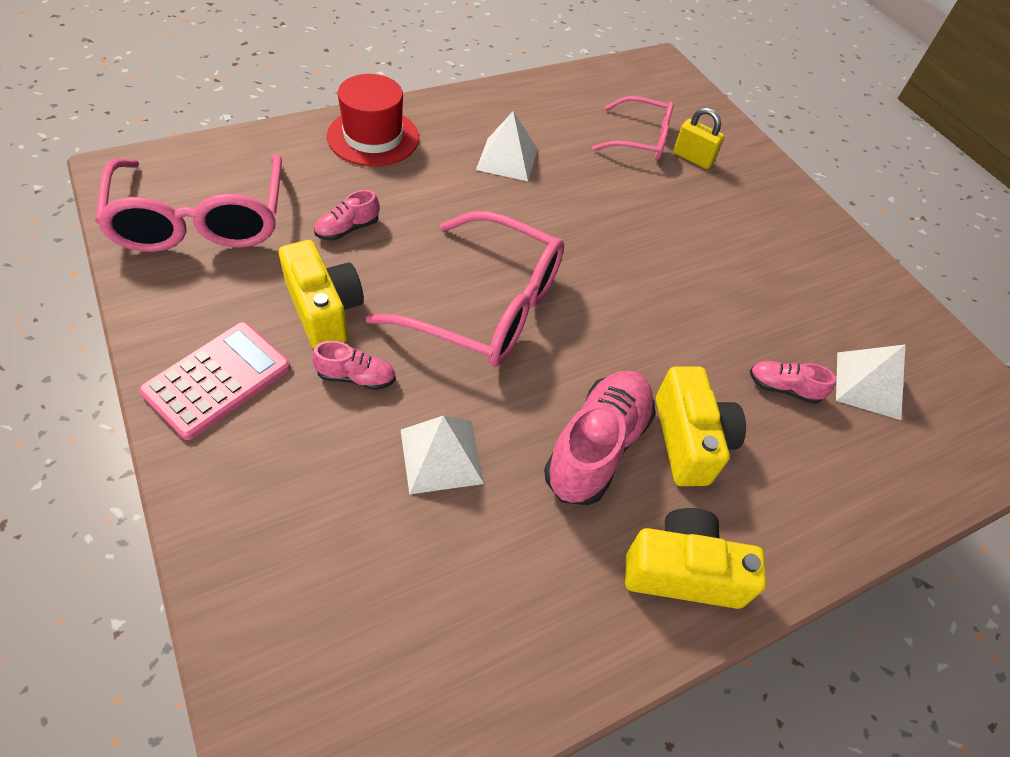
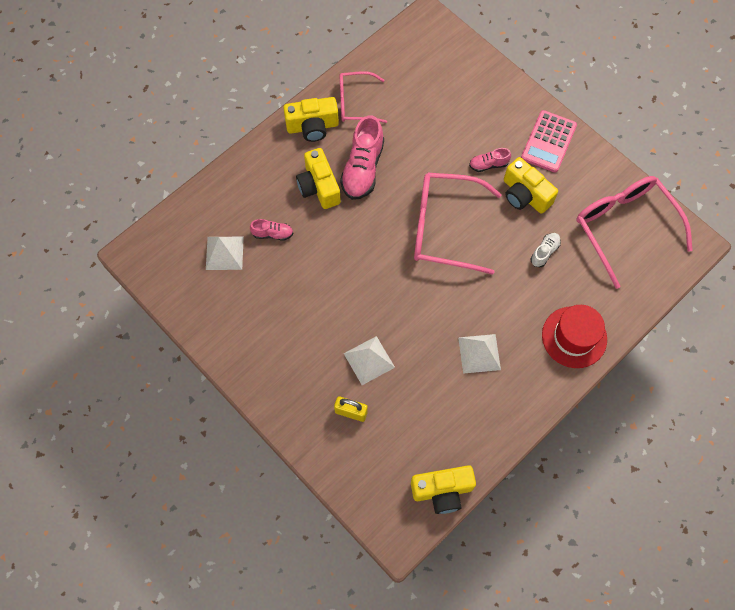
camera: 170 degrees right, 15 degrees up
(347, 229) = (544, 252): pink shoe -> white shoe
(441, 456) = (431, 141): white pyramid -> white pyramid (369, 360)
(604, 76) = (442, 491): none -> yellow camera
(639, 139) = (394, 417): pink glasses -> pink glasses (356, 103)

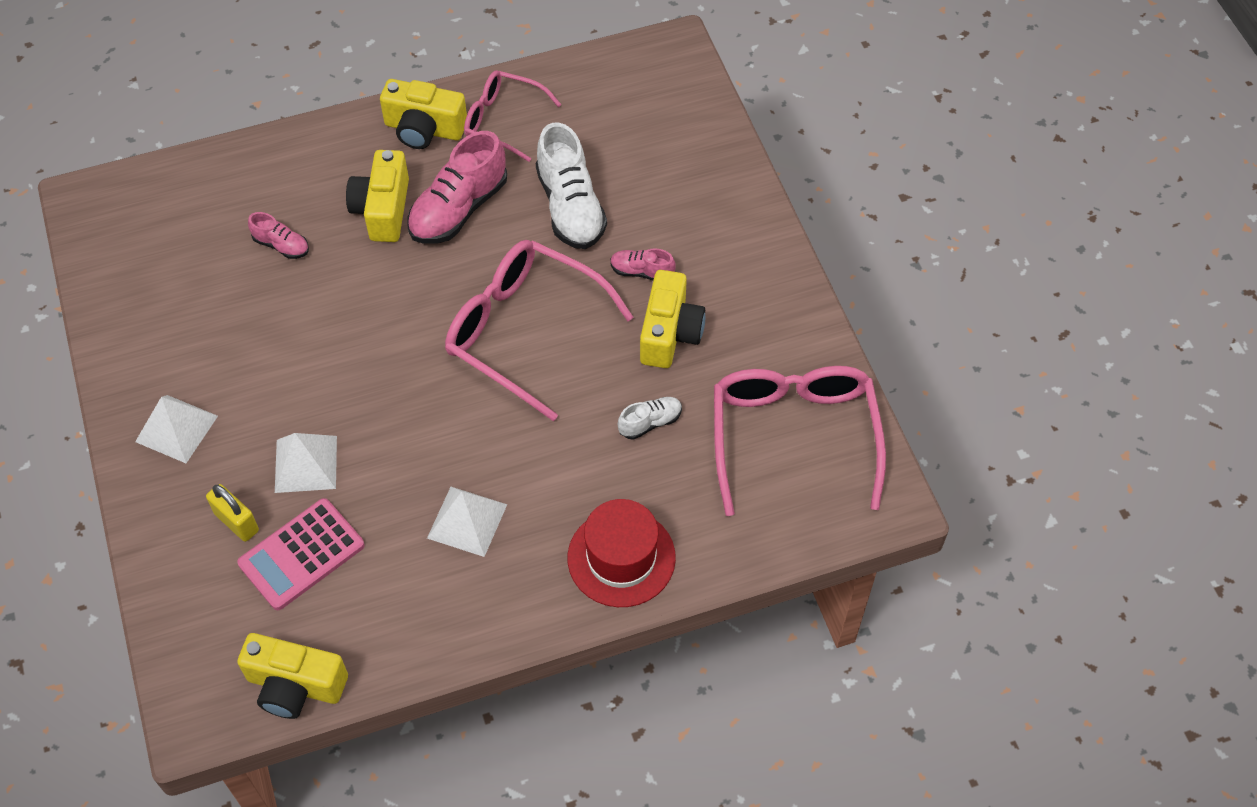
camera: 25 degrees right, 10 degrees down
(224, 253) = (202, 244): white pyramid -> white pyramid (176, 428)
(426, 141) = (570, 207): none -> white shoe
(525, 195) = (669, 333): yellow camera -> yellow camera turned 150 degrees counterclockwise
(548, 142) = (750, 275): pink calculator -> pink calculator (301, 554)

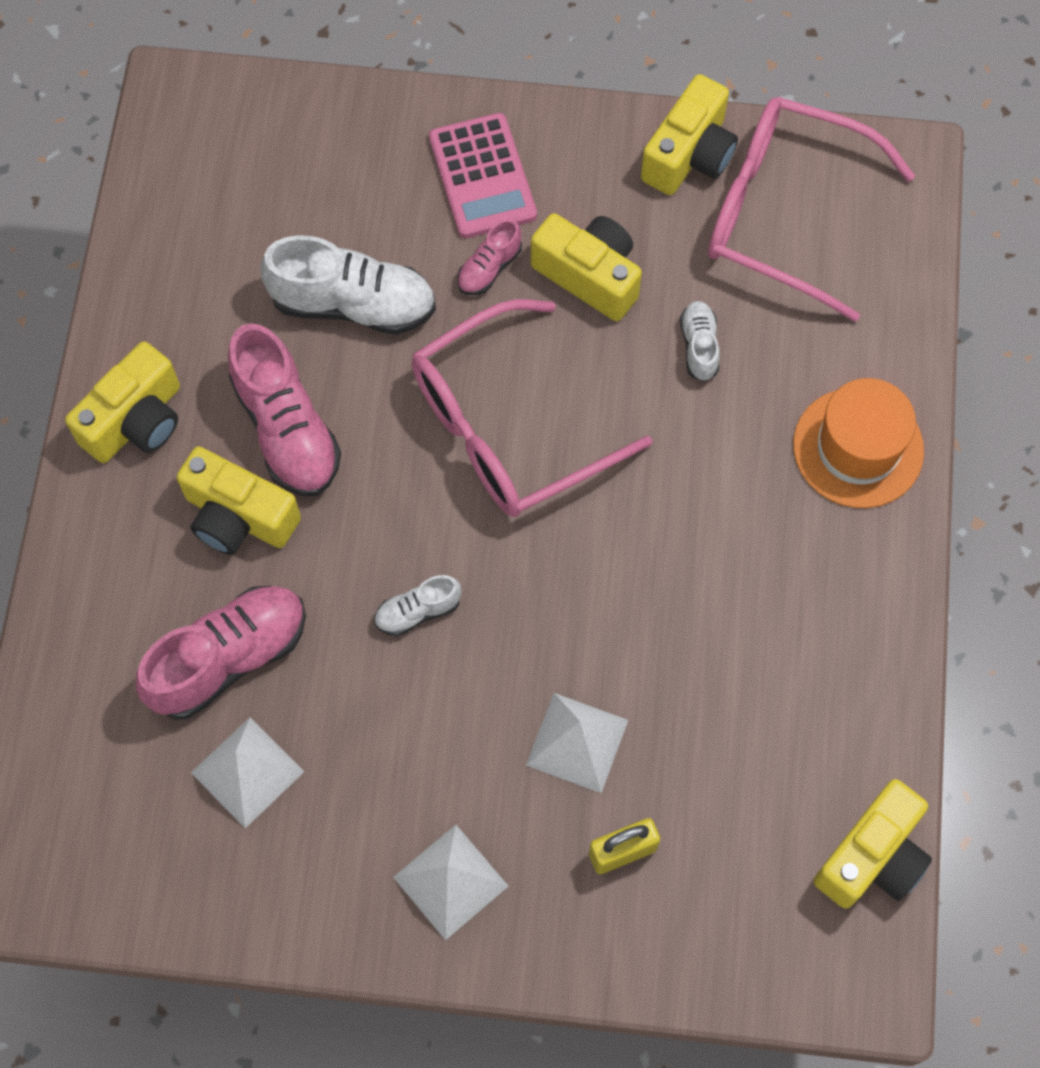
camera: 65 degrees left, 10 degrees up
(281, 245) = (229, 658): pink shoe -> pink shoe, size x1.98
(301, 554) = (702, 790): pink calculator -> pink calculator (482, 177)
(361, 334) = (418, 611): none -> white shoe
(467, 521) = (739, 590): white pyramid -> white pyramid (247, 772)
(504, 121) = (177, 324): pink glasses -> none
(621, 558) = (858, 448): red hat -> orange hat
(806, 357) = (689, 155): none -> yellow camera

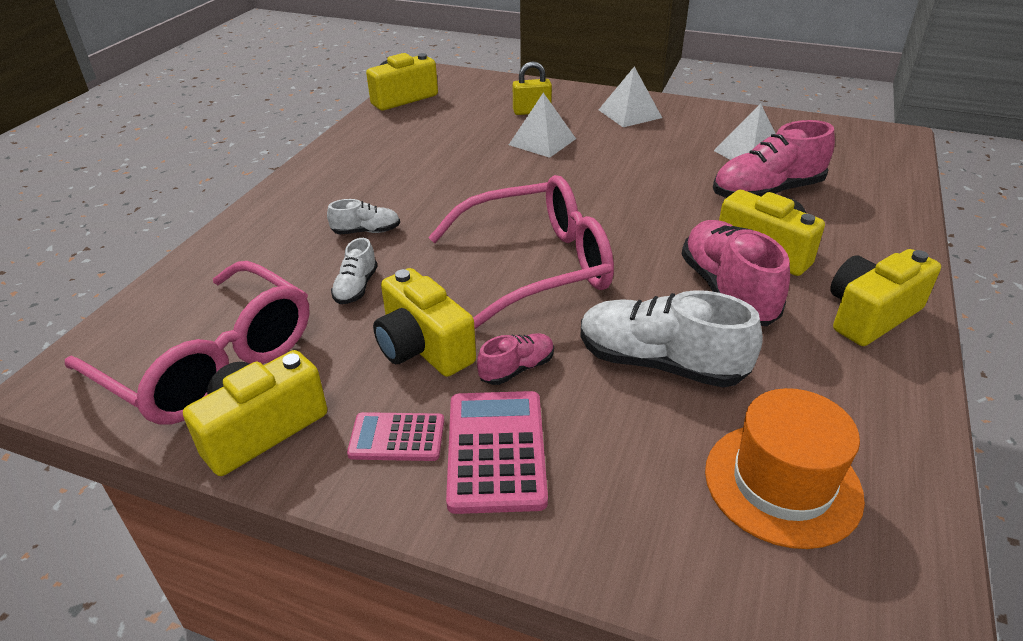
camera: 165 degrees left, 30 degrees down
(418, 611) = (630, 194): white shoe -> white shoe (366, 231)
(570, 172) = (397, 437): none -> pink calculator
(858, 448) = (281, 221): orange hat -> orange hat (782, 483)

